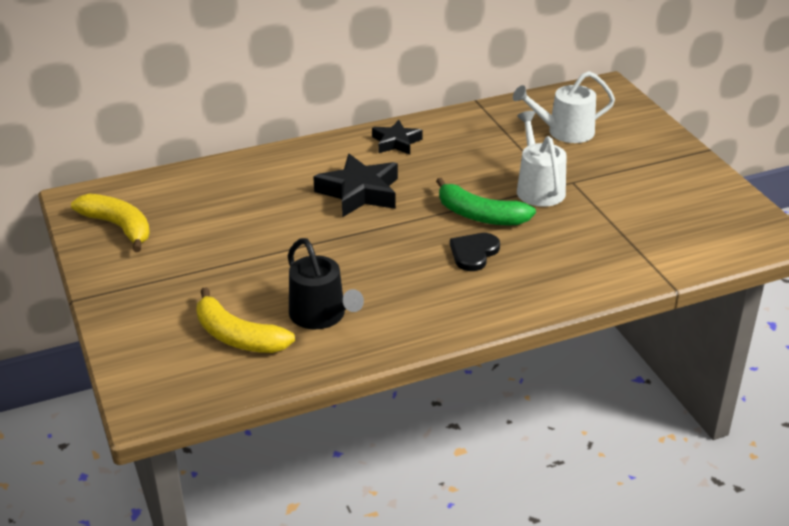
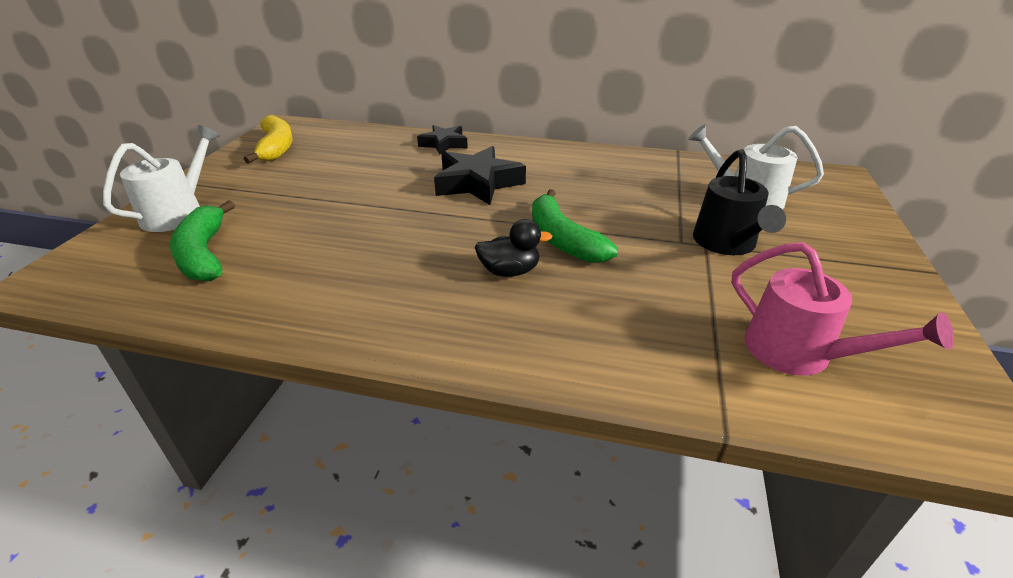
camera: 35 degrees right, 0 degrees up
(237, 336) = (204, 254): yellow banana -> green banana
(321, 316) = (290, 267): black watering can -> black watering can (726, 243)
(396, 142) = (562, 158): black star -> black star (444, 144)
(474, 253) = (509, 271): black heart -> black duck
(538, 188) = (658, 237): white watering can -> white watering can (178, 213)
(676, 232) = (798, 353): none -> pink watering can

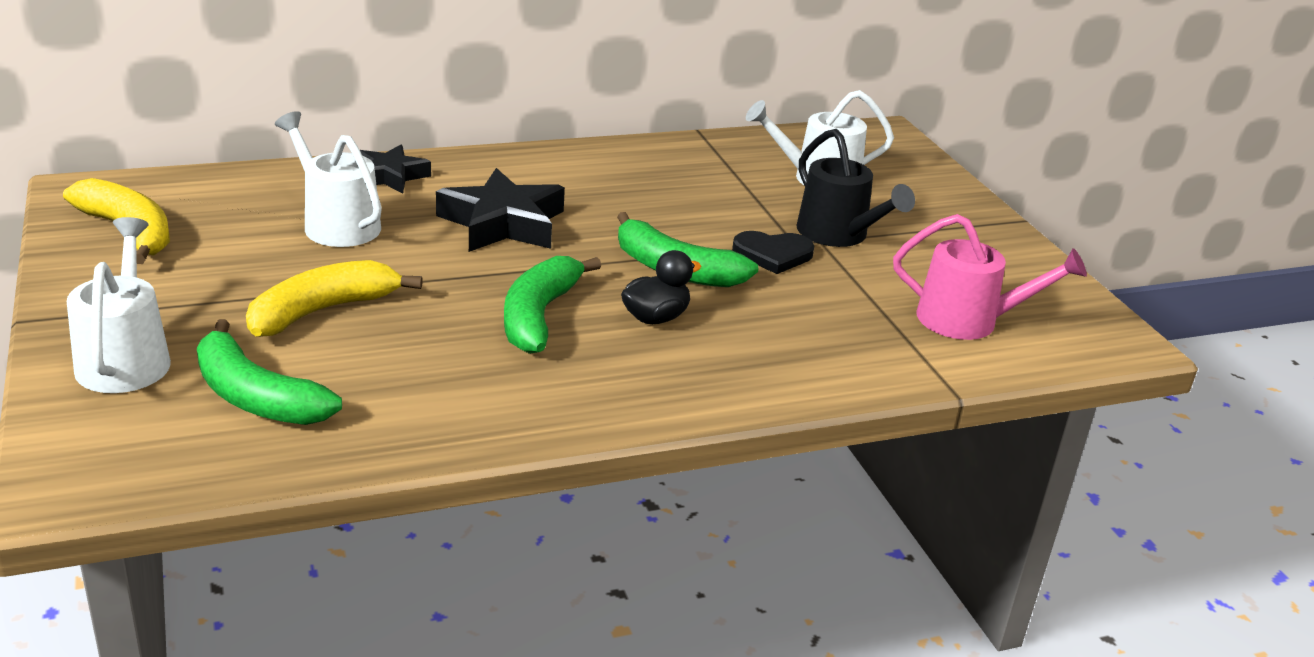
camera: 35 degrees left, 5 degrees down
(308, 211) = (322, 311): none -> yellow banana
(381, 164) = (336, 224): none -> white watering can
(429, 248) = (539, 316): none -> green banana
(653, 246) = (773, 254): none -> black heart

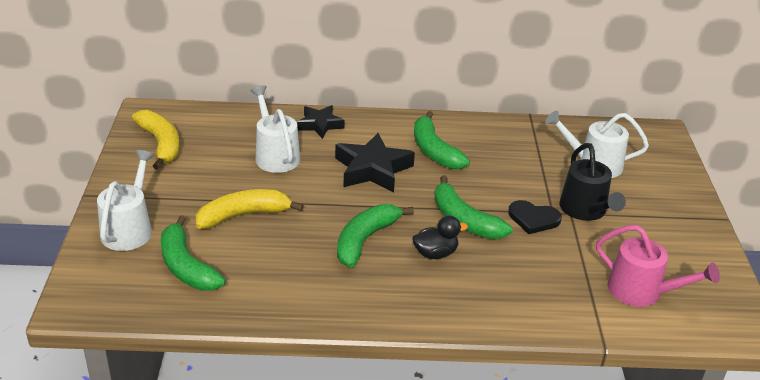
camera: 20 degrees right, 5 degrees up
(584, 189) = (434, 150): none -> green banana

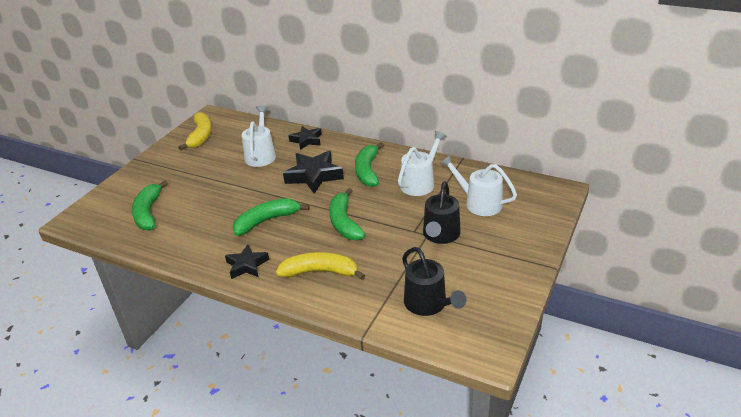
camera: 30 degrees right, 0 degrees up
(129, 229) = (138, 183): white watering can -> white watering can (420, 183)
(243, 215) = (208, 189): yellow banana -> yellow banana (320, 272)
(392, 302) = (247, 265): none -> black star
(435, 253) = (304, 240): black duck -> none
(533, 219) = (395, 232): black heart -> none
(641, 291) = (428, 304): pink watering can -> black watering can

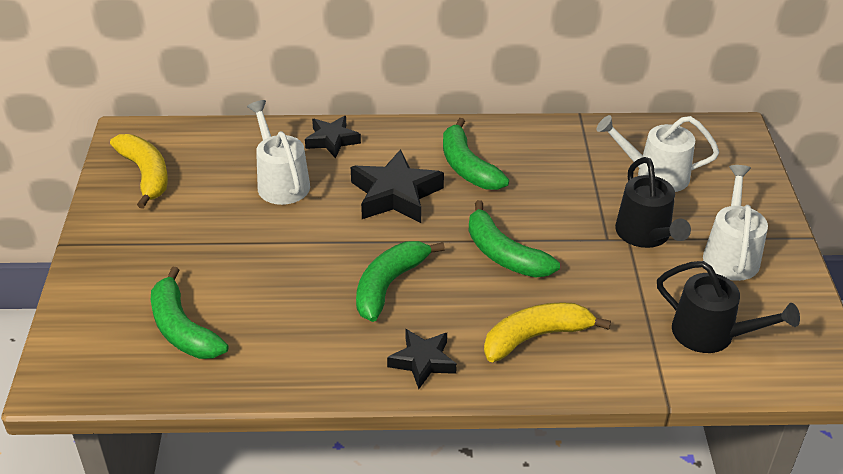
camera: 30 degrees left, 5 degrees up
(420, 183) = (555, 166): white watering can -> white watering can (730, 254)

